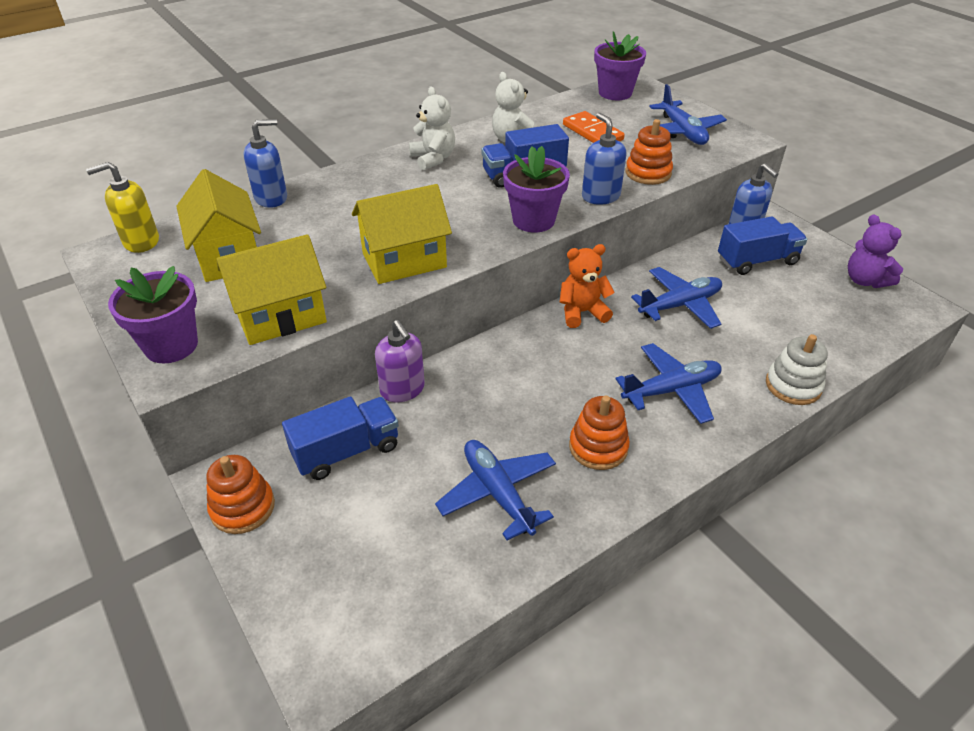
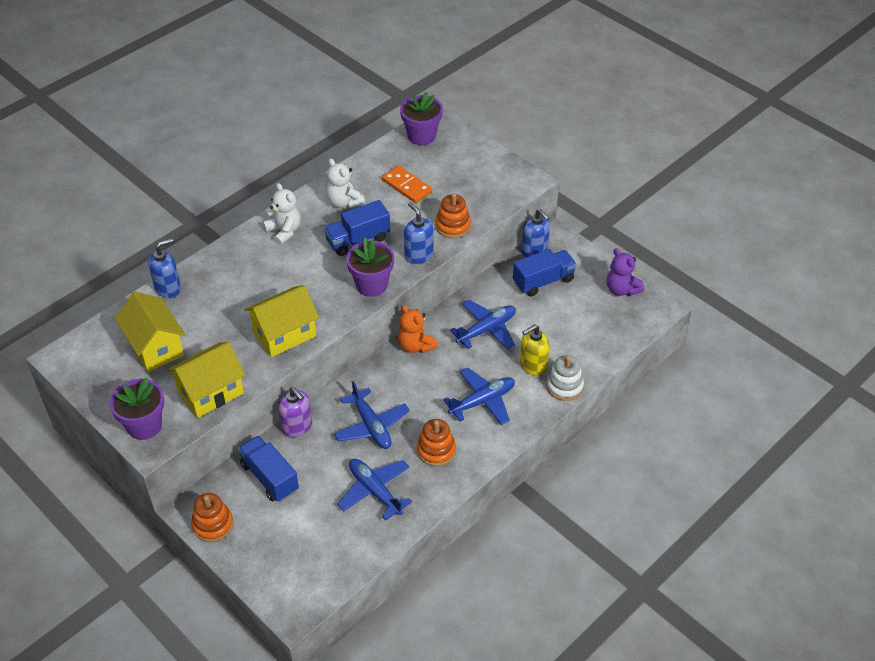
camera: 10 degrees left, 5 degrees up
(141, 241) = (84, 343): yellow soap dispenser -> yellow soap dispenser (533, 365)
(346, 451) = (269, 477): blue truck -> blue truck turned 90 degrees counterclockwise
(582, 312) = (415, 346): orange teddy bear -> orange teddy bear turned 105 degrees counterclockwise
(682, 132) = (478, 177): blue plane -> blue plane (371, 426)

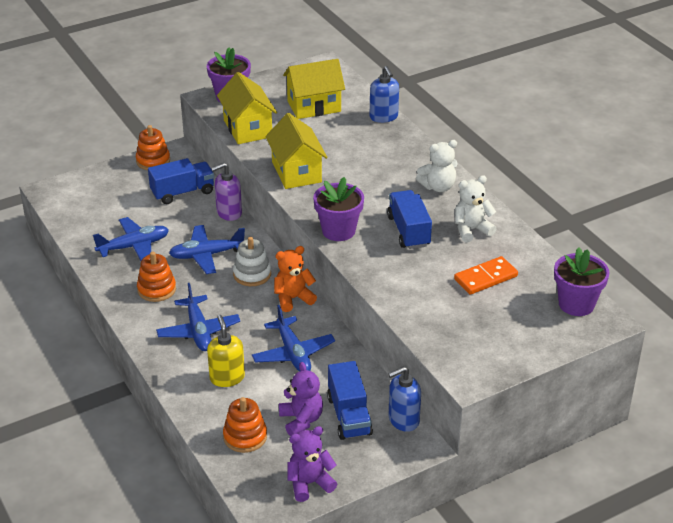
camera: 105 degrees right, 10 degrees down
(418, 255) = (370, 268): blue soap dispenser -> none
(453, 226) = (407, 301): orange stacking toy -> orange stacking toy (245, 437)
(560, 308) = (301, 420): none -> purple teddy bear
(564, 386) = (187, 395): white stacking toy -> white stacking toy (252, 274)

